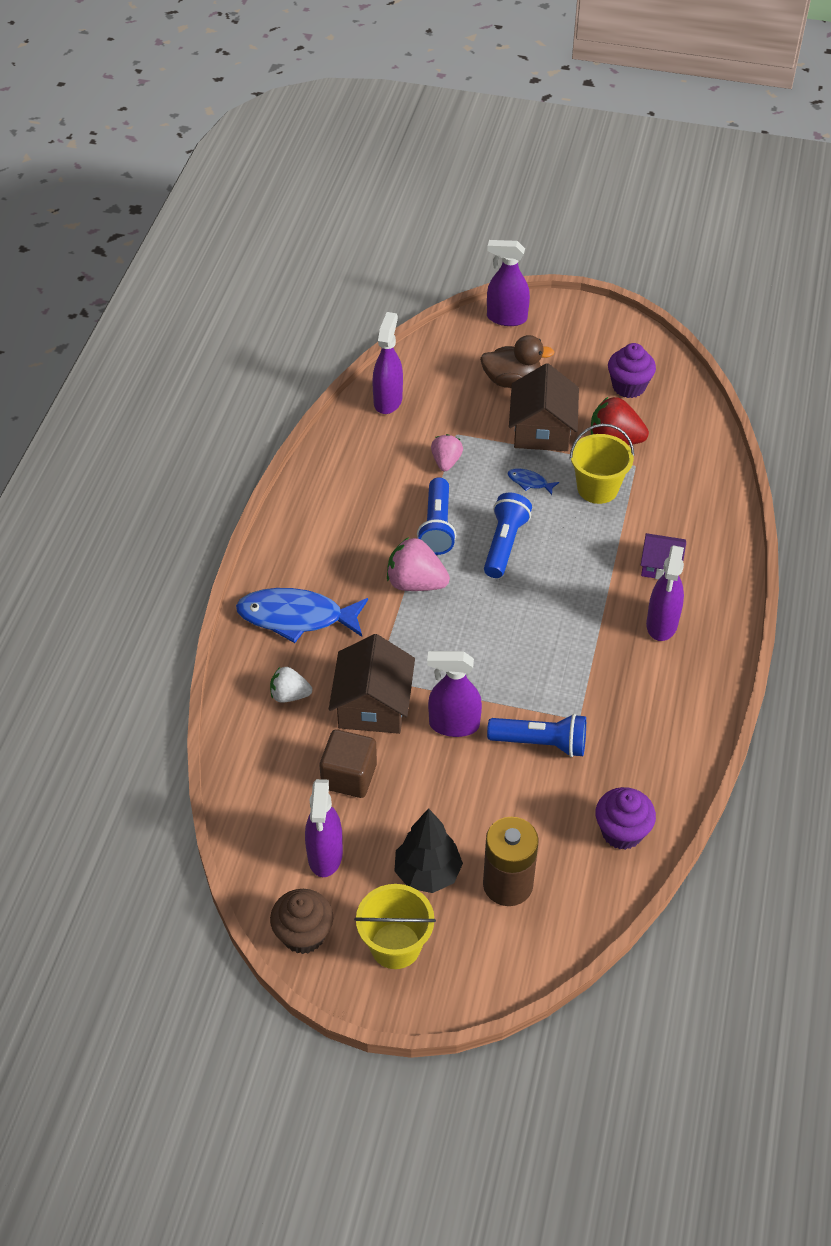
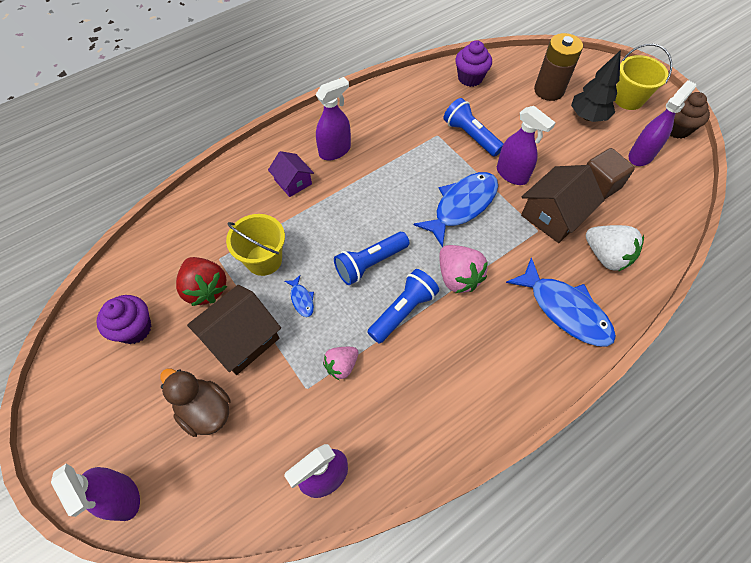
camera: 140 degrees left, 10 degrees up
(289, 695) = (606, 256): white strawberry -> white strawberry, size x1.58
(474, 653) = (462, 206): none -> blue fish

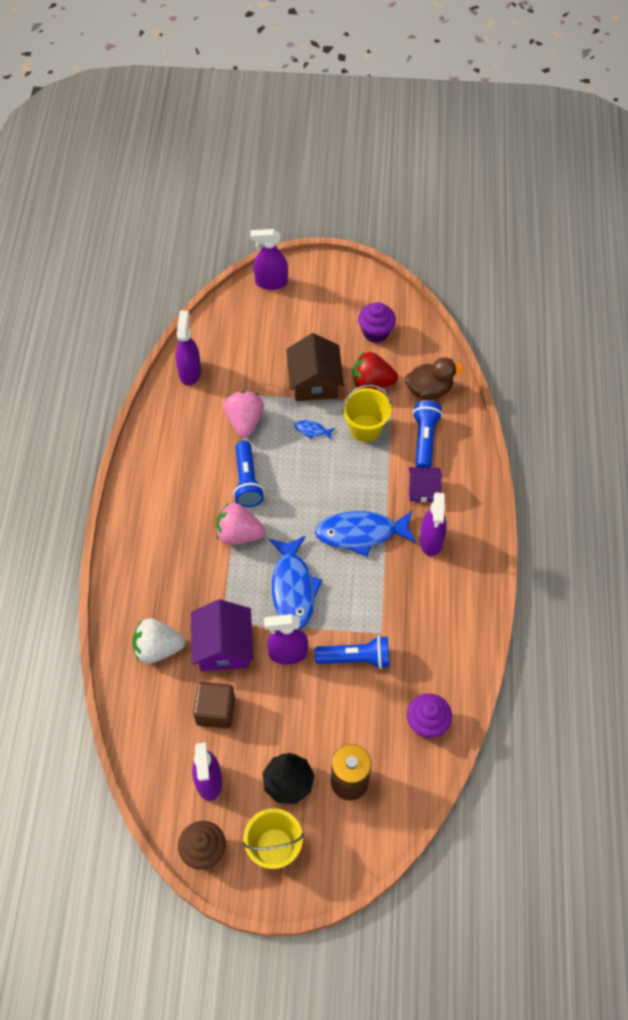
camera: 130 degrees right, 0 degrees up
(205, 410) = (284, 340): brown duck -> brown duck (429, 390)
(341, 366) = (244, 421): pink strawberry -> pink strawberry, size x1.58
(370, 263) = (301, 489): blue flashlight -> blue flashlight (424, 439)
(553, 215) = (223, 646): brown house -> purple house
(565, 310) = (151, 579): blue fish -> blue fish (361, 533)

